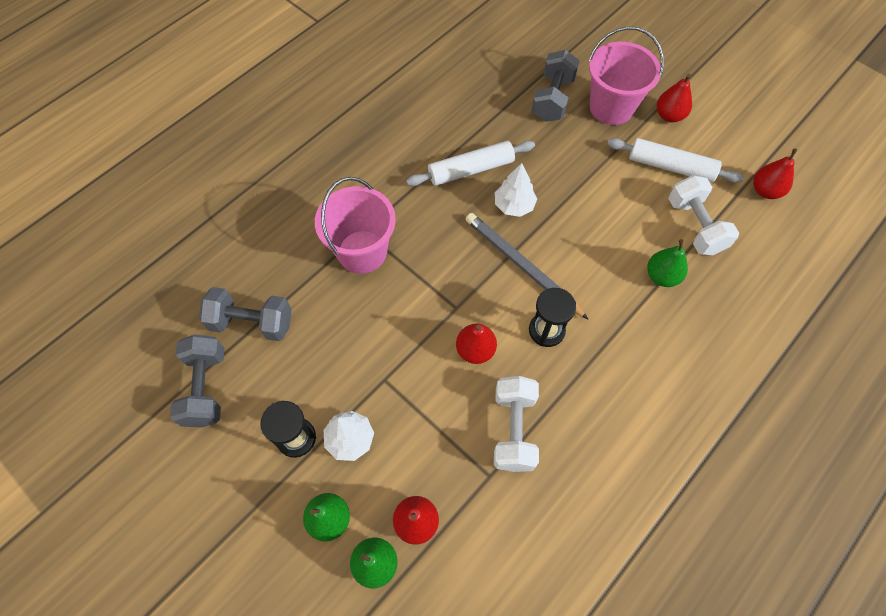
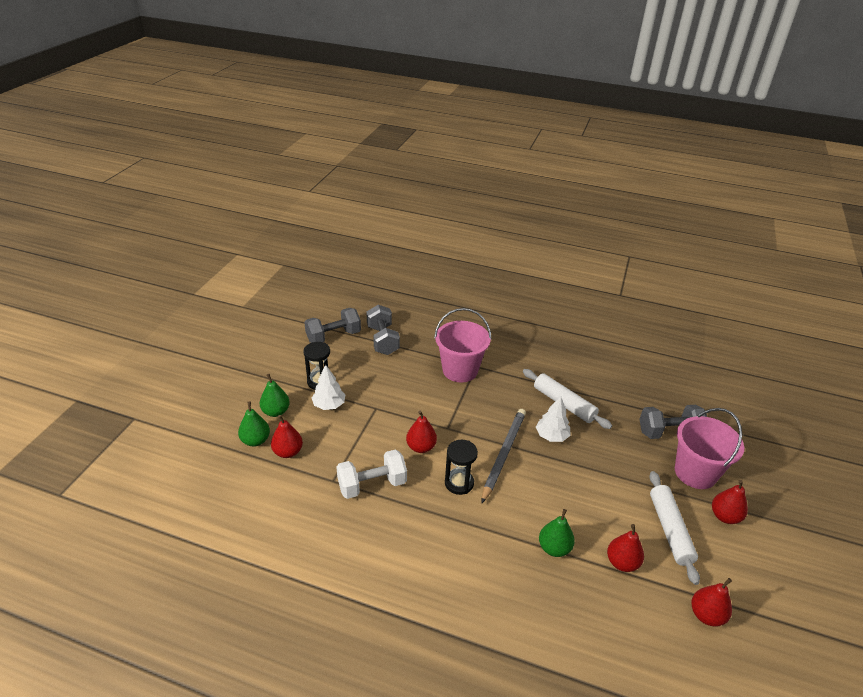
camera: 65 degrees right, 25 degrees down
(695, 226) = (622, 562): white dumbbell -> red pear

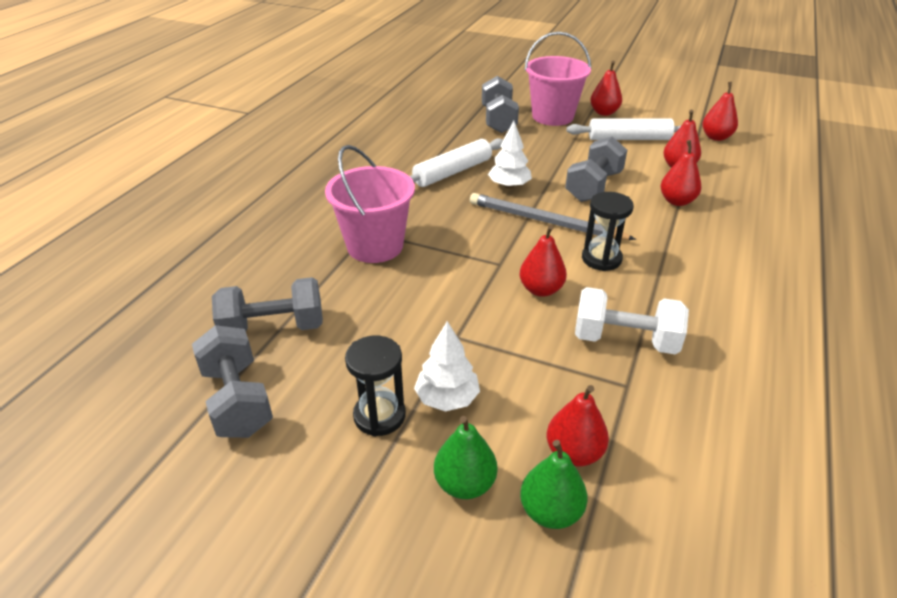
camera: 85 degrees left, 0 degrees up
(372, 485) = (625, 340): white dumbbell -> white dumbbell turned 60 degrees counterclockwise
(554, 548) = (677, 201): green pear -> red pear
(565, 490) = (593, 186): none -> grey dumbbell

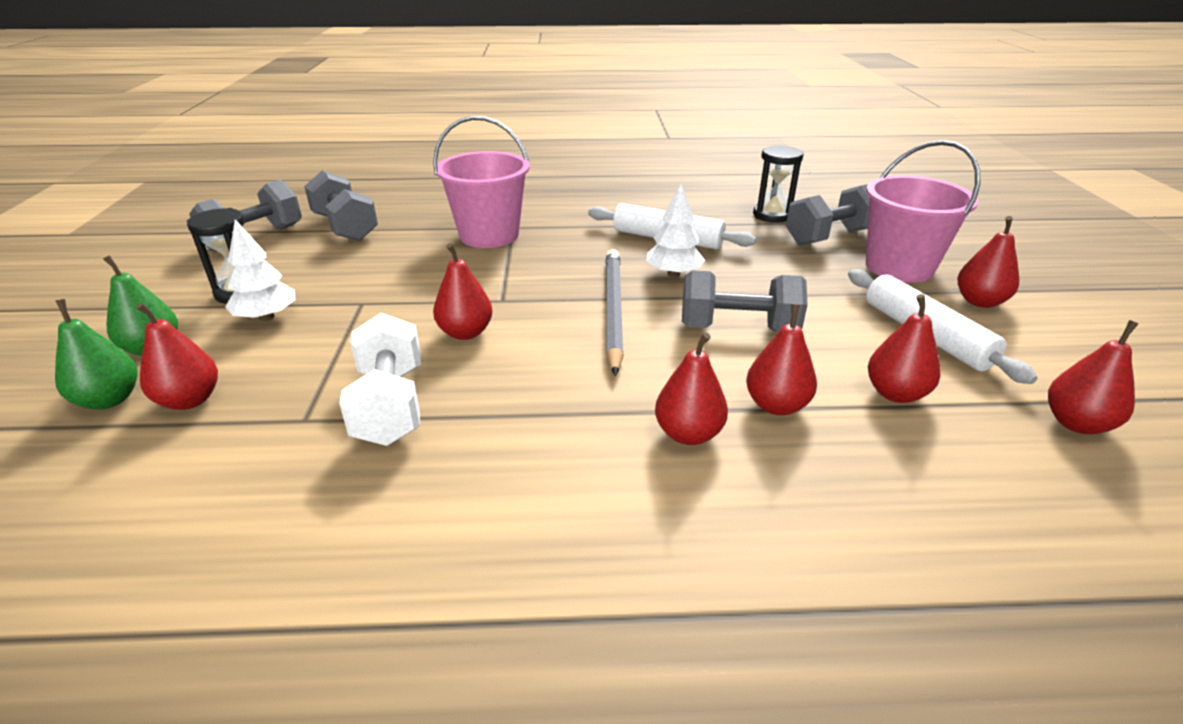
camera: 65 degrees right, 5 degrees down
(601, 259) = (558, 362): black hourglass -> black hourglass (772, 215)
(693, 235) = (688, 434): none -> red pear

